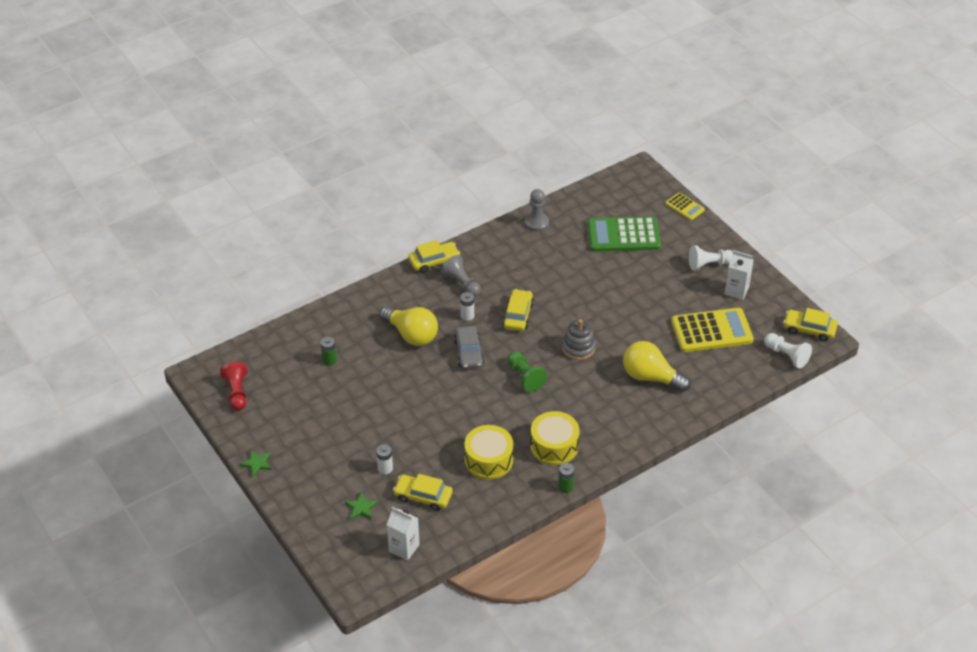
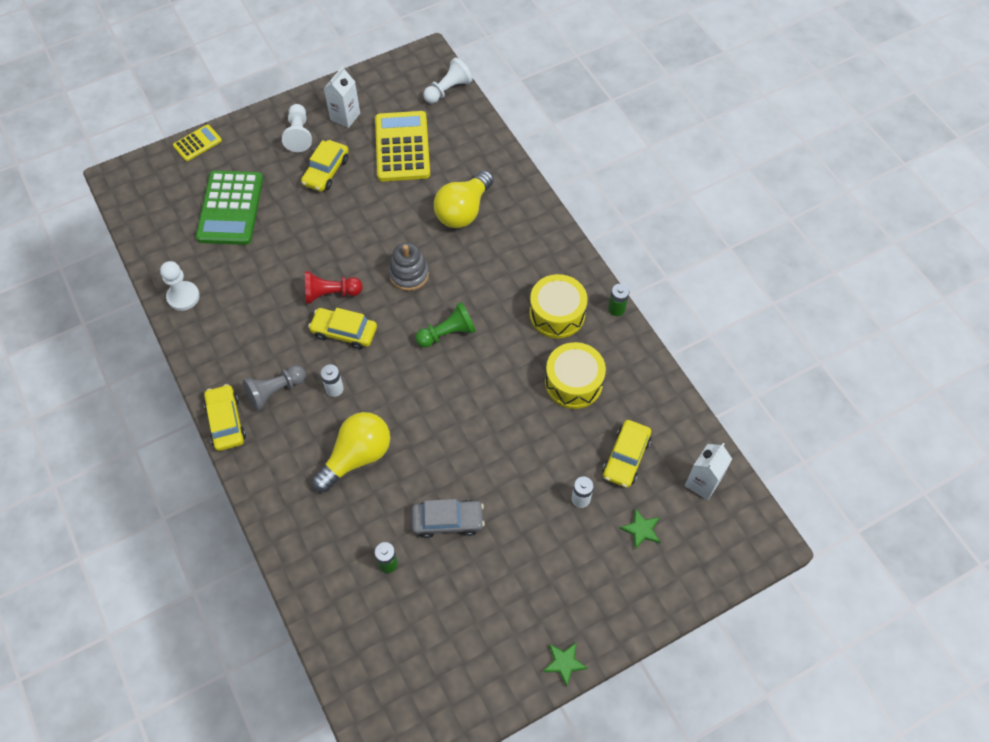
camera: 85 degrees left, 15 degrees up
(236, 392) = (432, 694): red pawn -> red pawn (330, 294)
(468, 352) = (399, 392): grey car -> grey car (448, 521)
(536, 223) = (183, 297): grey pawn -> white pawn
(809, 329) = (413, 66): yellow car -> yellow car (326, 171)

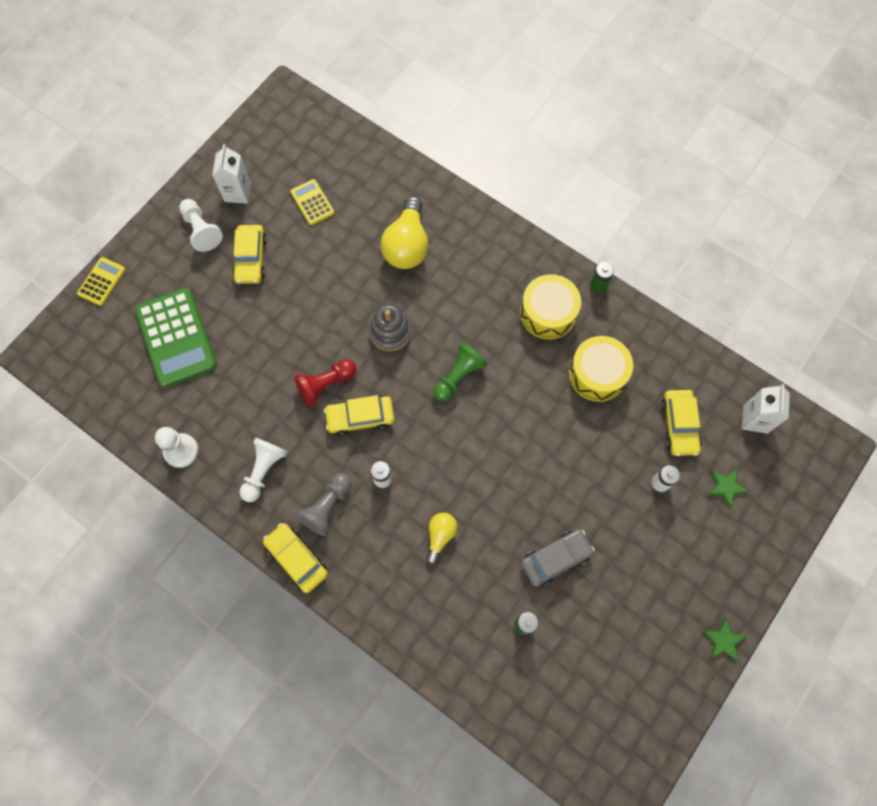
camera: 25 degrees left, 10 degrees up
(357, 457) = (440, 536): yellow light bulb -> yellow light bulb, size x0.54
(402, 147) = (312, 202): yellow calculator -> yellow calculator, size x0.51
(448, 90) = (324, 124): white pawn -> white pawn (264, 470)

